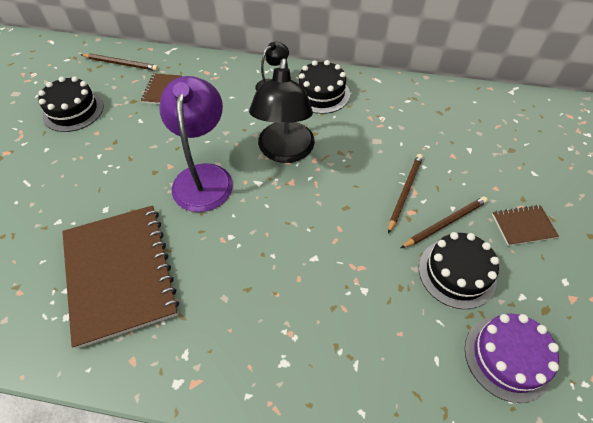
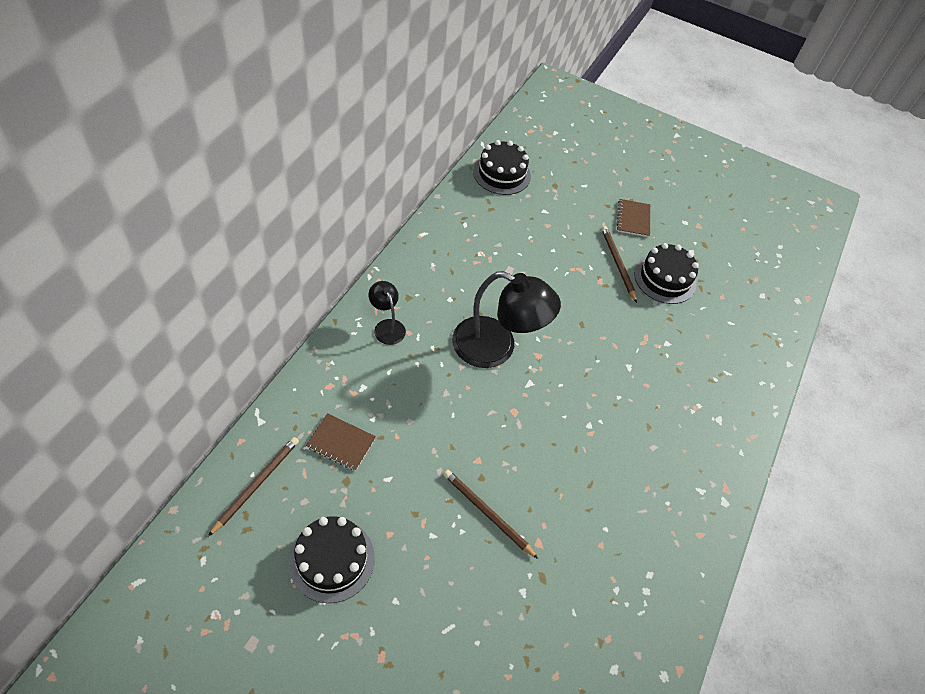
camera: 80 degrees left, 0 degrees up
(120, 273) = (608, 533): brown notebook -> none
(204, 176) = (505, 430): purple lamp -> none
(321, 93) = (423, 288): black cake -> black cake (501, 174)
(404, 192) = (578, 276): brown pencil -> brown pencil (487, 513)
(508, 357) = (735, 282): purple cake -> none

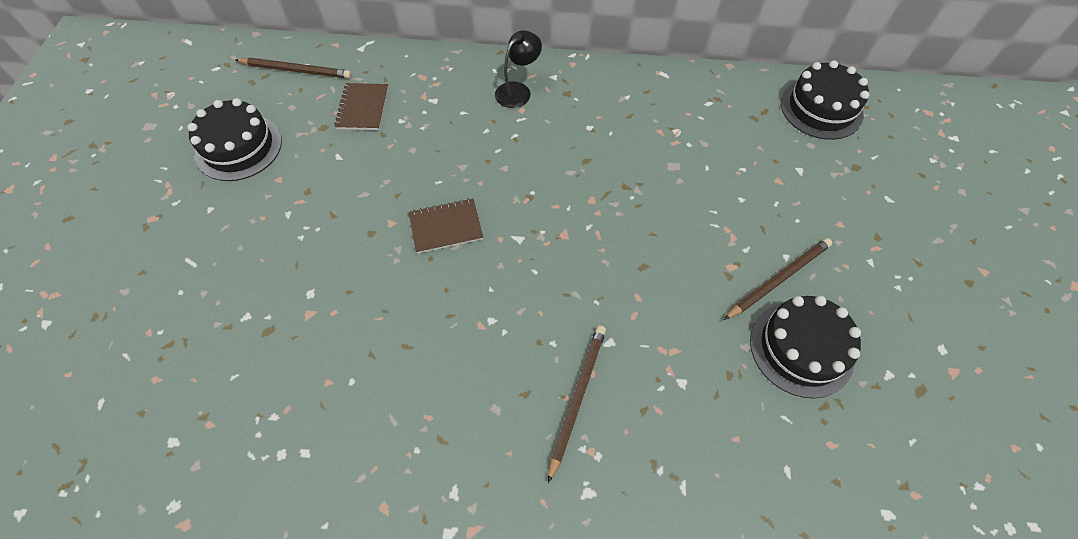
camera: 75 degrees right, 5 degrees up
(487, 513) = (329, 252): brown pencil -> brown pencil (577, 398)
(496, 348) = (549, 190): black lamp -> none
(633, 219) = (881, 275): brown notebook -> brown notebook (446, 227)

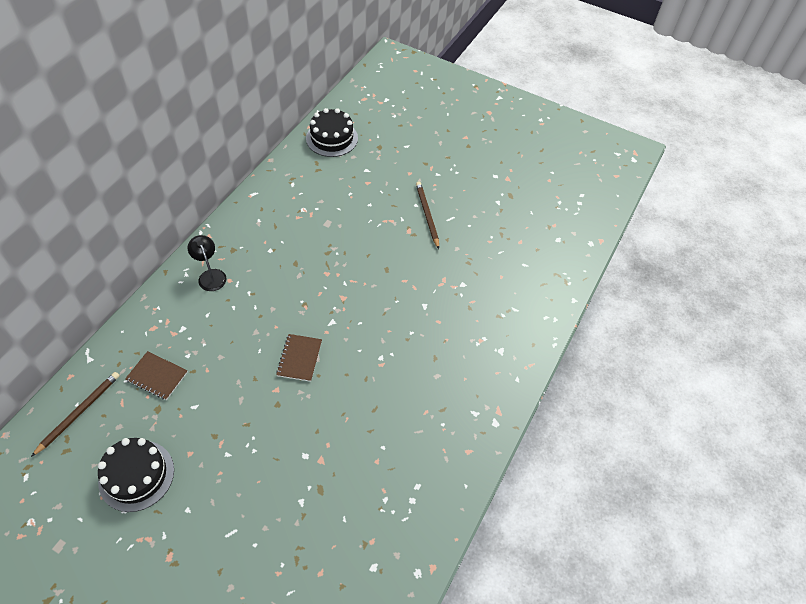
camera: 70 degrees left, 5 degrees down
(577, 398) = (449, 334): brown pencil -> none
(801, 348) = (469, 227): black cake -> none

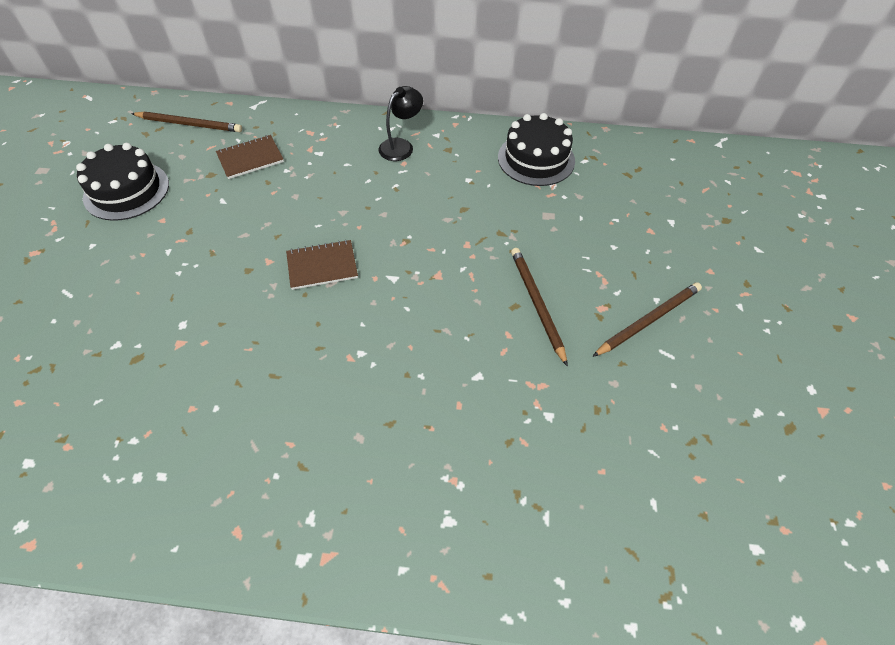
camera: 70 degrees right, 0 degrees up
(157, 376) = (250, 158): brown notebook -> brown notebook turned 60 degrees clockwise
(332, 138) = (693, 167): black cake -> black cake (536, 159)
(391, 258) = (537, 304): none -> brown pencil

